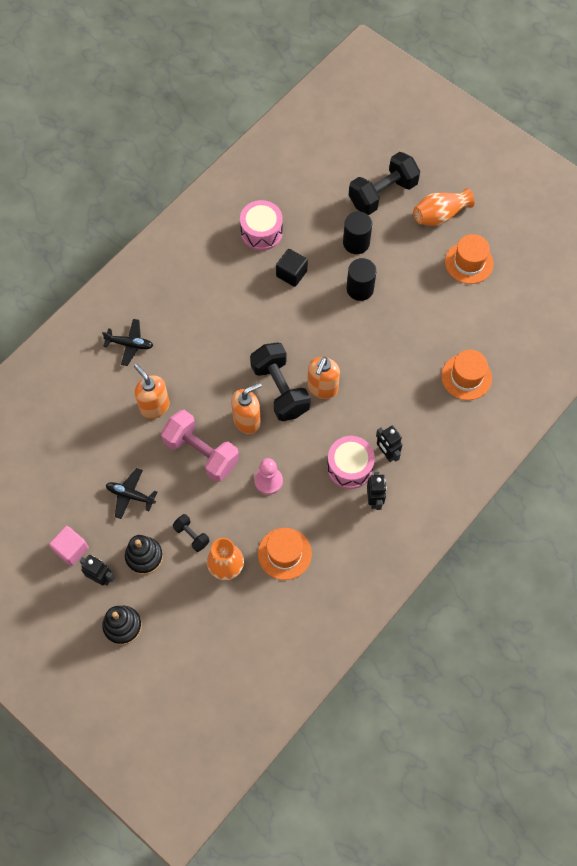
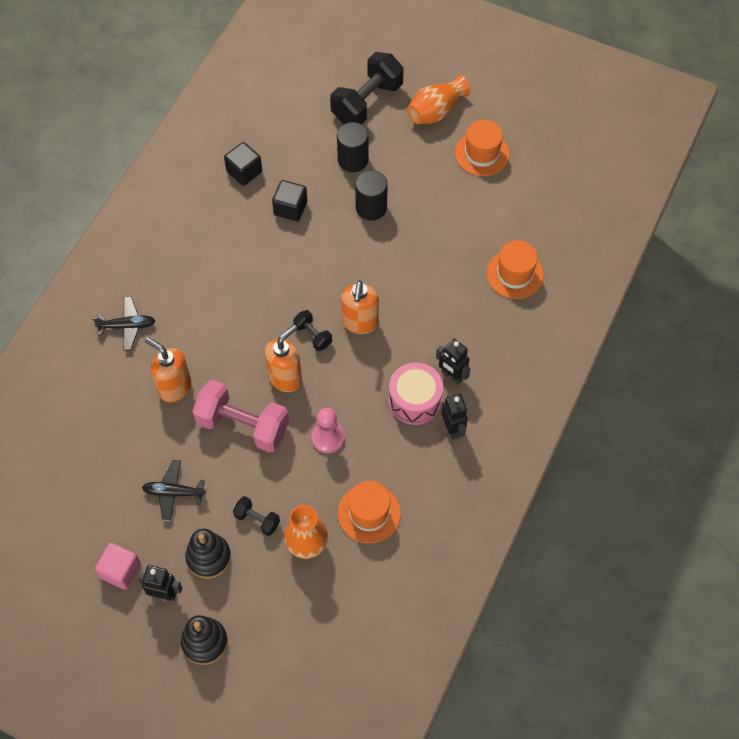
camera: 15 degrees left, 5 degrees down
(261, 232) = (244, 172): pink drum -> black cube
(280, 389) = (313, 335): black dumbbell -> black dumbbell, size x0.48

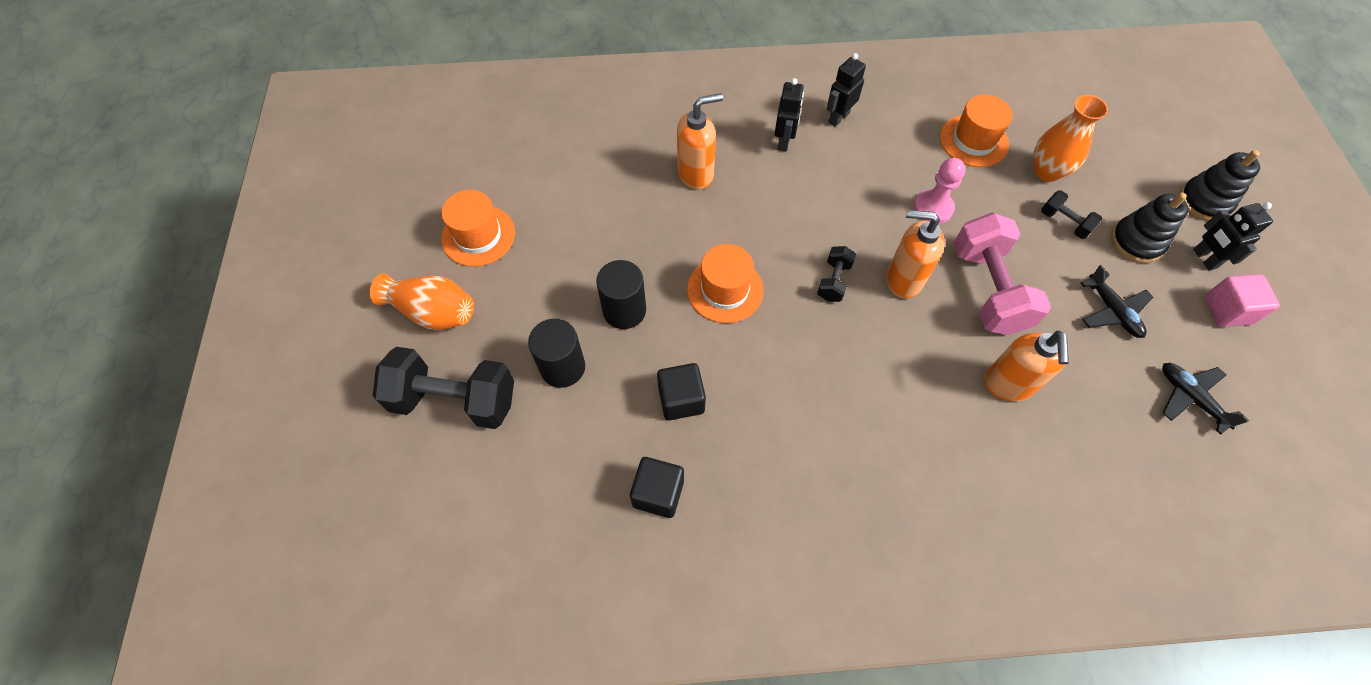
camera: 120 degrees left, 0 degrees up
(127, 326) = (982, 493): black plane -> black plane (1190, 398)
(257, 520) = (1064, 222): black dumbbell -> black dumbbell turned 45 degrees counterclockwise
(360, 323) = (785, 245): orange soap dispenser -> orange soap dispenser (696, 174)
(415, 400) = (834, 158): pink drum -> none
(515, 274) = (628, 141): orange hat -> orange hat (725, 290)

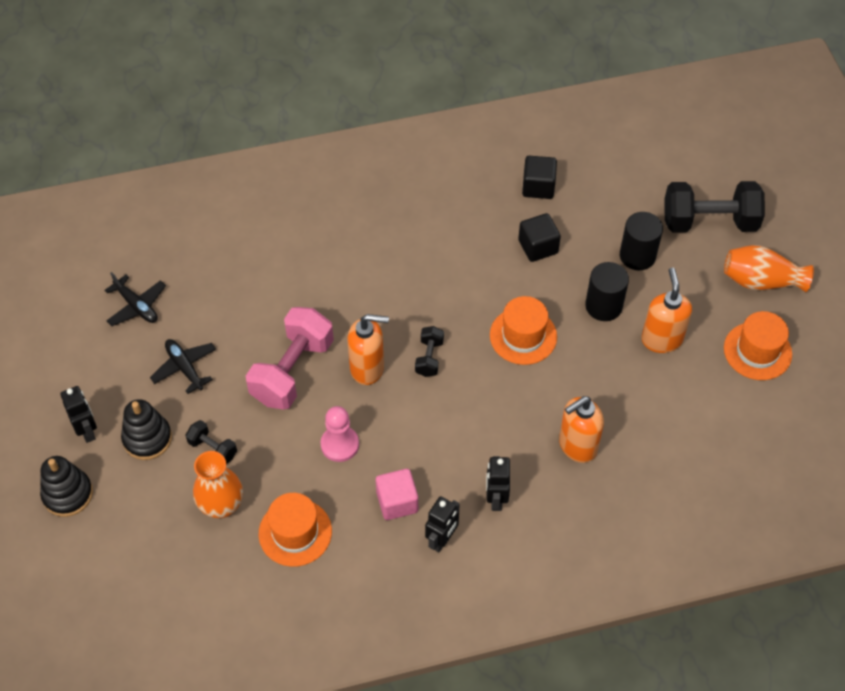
camera: 170 degrees right, 5 degrees down
(988, 289) = (292, 371): pink dumbbell -> pink dumbbell turned 45 degrees clockwise
(1007, 385) = (282, 294): orange soap dispenser -> orange soap dispenser (661, 339)
(1227, 310) = (82, 384): pink cube -> pink cube (397, 502)

